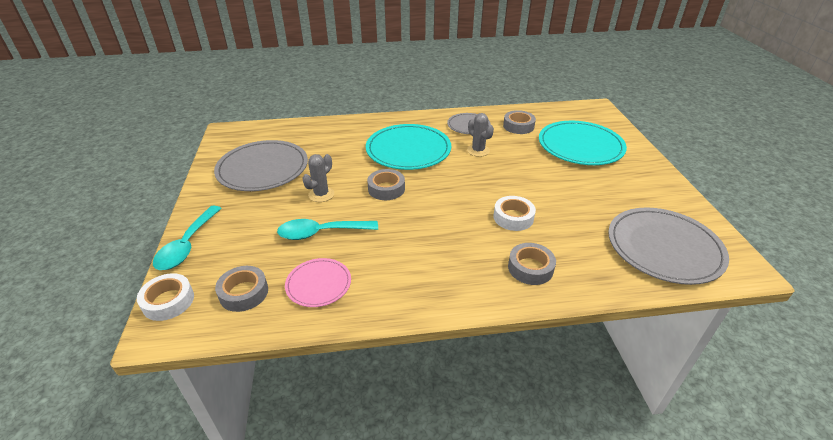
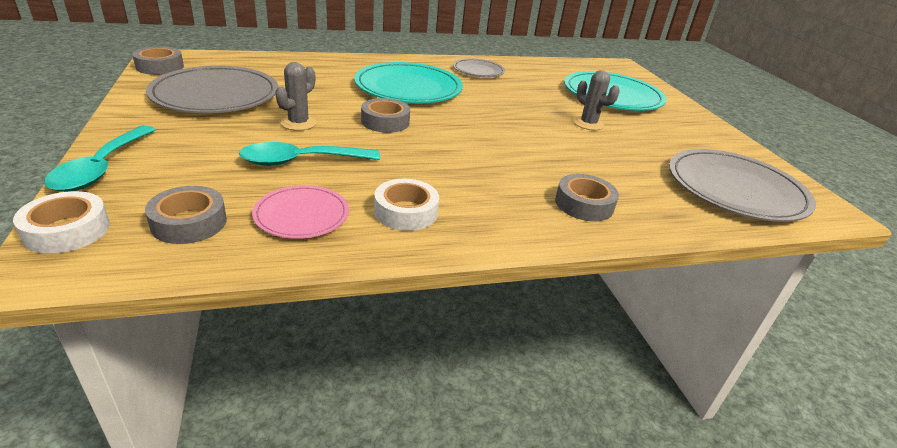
camera: 10 degrees left, 5 degrees down
(478, 150) = (494, 93): grey cactus -> grey cactus (588, 124)
(513, 217) = (551, 155): white tape -> white tape (406, 212)
(518, 126) = (537, 75): grey tape -> grey tape (160, 67)

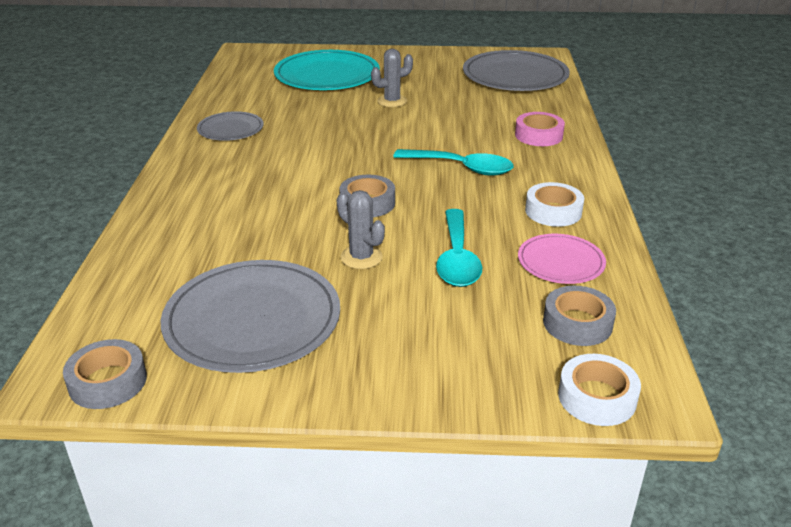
camera: 70 degrees left, 0 degrees up
(102, 168) = (465, 393): turquoise spoon -> turquoise spoon (461, 168)
(408, 87) = (271, 179): turquoise plate -> none
(584, 204) = (538, 135): grey tape -> pink tape

